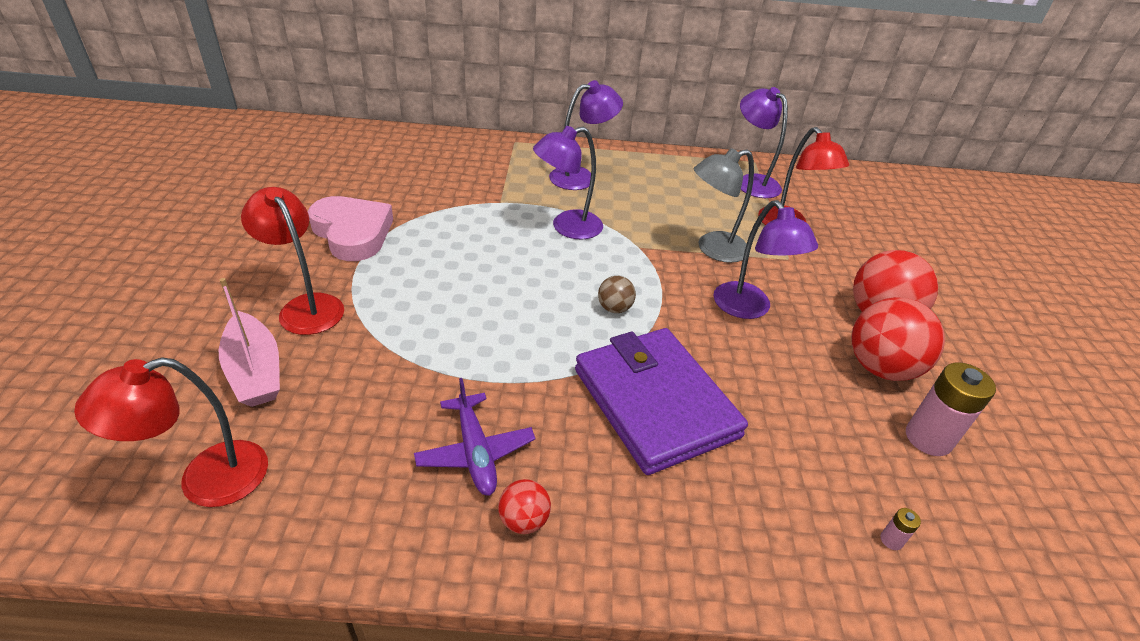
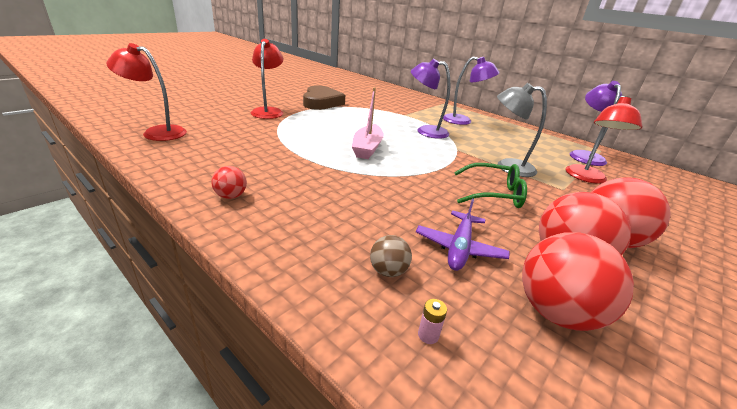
camera: 40 degrees right, 10 degrees down
(255, 371) = (221, 118): pink boat -> pink boat (367, 148)
(352, 233) = (321, 102): pink heart -> brown heart
(475, 452) = (252, 169): purple plane -> purple plane (459, 248)
(614, 308) = (404, 161): brown ball -> brown ball (388, 271)
(655, 403) = (367, 196): purple wallet -> none
(748, 309) = (494, 194): purple lamp -> green glasses
(928, 438) = (556, 312): pink battery -> red ball

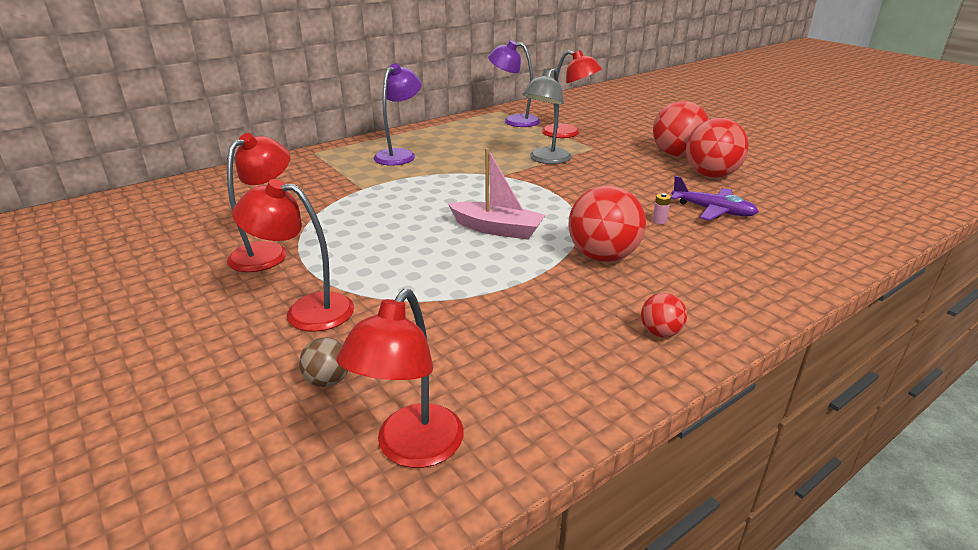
camera: 75 degrees left, 0 degrees up
(321, 102) = (267, 252): brown heart -> red lamp
(388, 271) = (761, 245): brown ball -> brown ball (328, 380)
(425, 131) = (436, 184): purple lamp -> none
(428, 335) = (823, 239): pink battery -> pink battery (659, 221)
(494, 194) = (610, 178): green glasses -> none
(556, 312) = (774, 193): red ball -> red ball (603, 256)

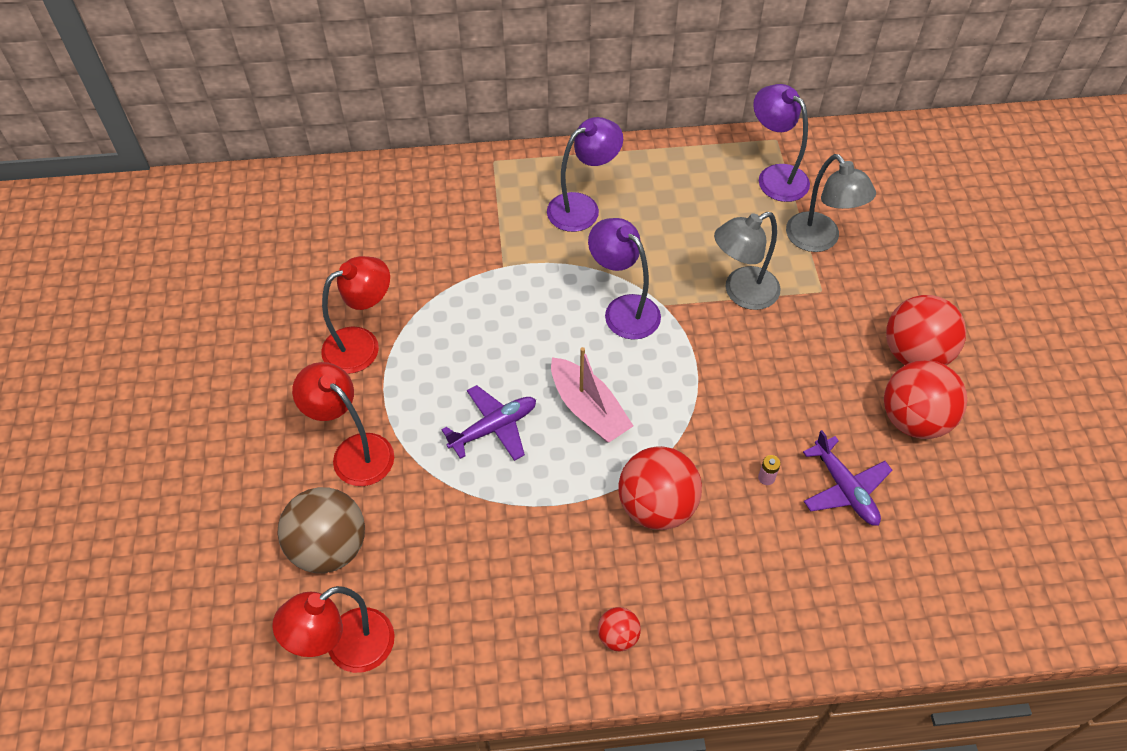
camera: 30 degrees right, 25 degrees up
(328, 380) = (329, 547): brown ball -> brown ball, size x2.04
(429, 259) = (494, 427): none -> purple plane
(474, 183) = (623, 309): none -> purple lamp
(568, 133) = (819, 240): red lamp -> grey lamp

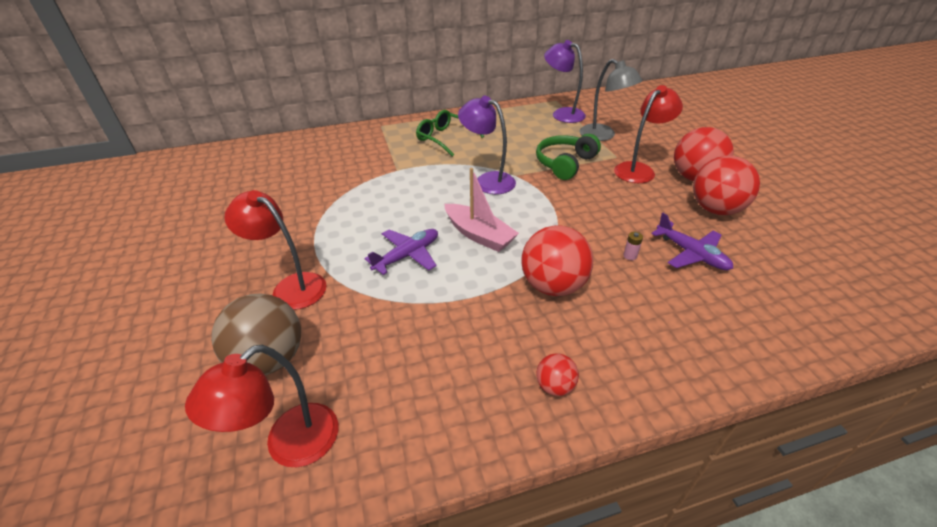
camera: 10 degrees left, 15 degrees down
(362, 345) = (295, 222): red lamp -> red lamp (639, 170)
(582, 207) = (445, 138): purple lamp -> green glasses
(742, 293) = (565, 164): grey lamp -> green headphones

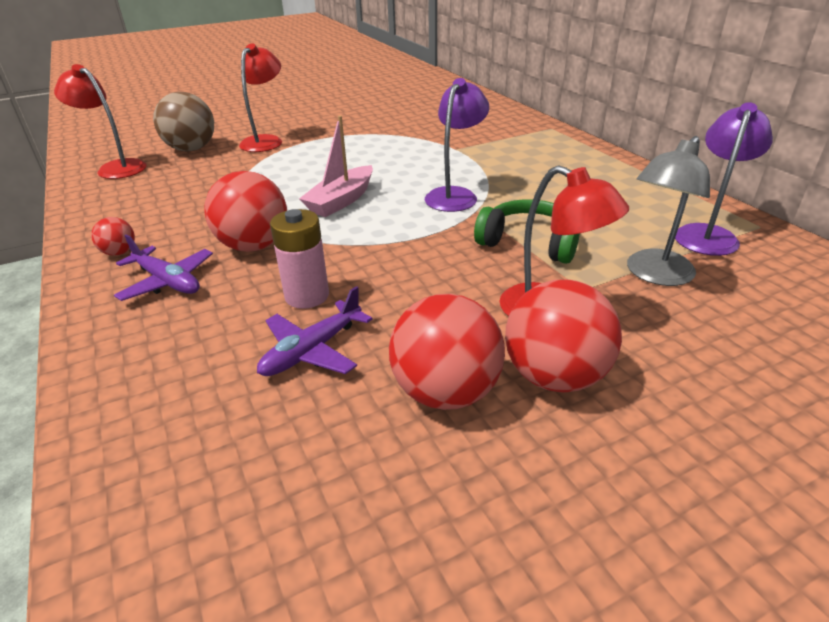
camera: 80 degrees right, 5 degrees down
(407, 255) = (305, 173): purple plane -> purple plane (168, 282)
(445, 138) = (545, 162): green glasses -> none
(630, 256) = (307, 296): pink battery -> pink battery, size x2.37

